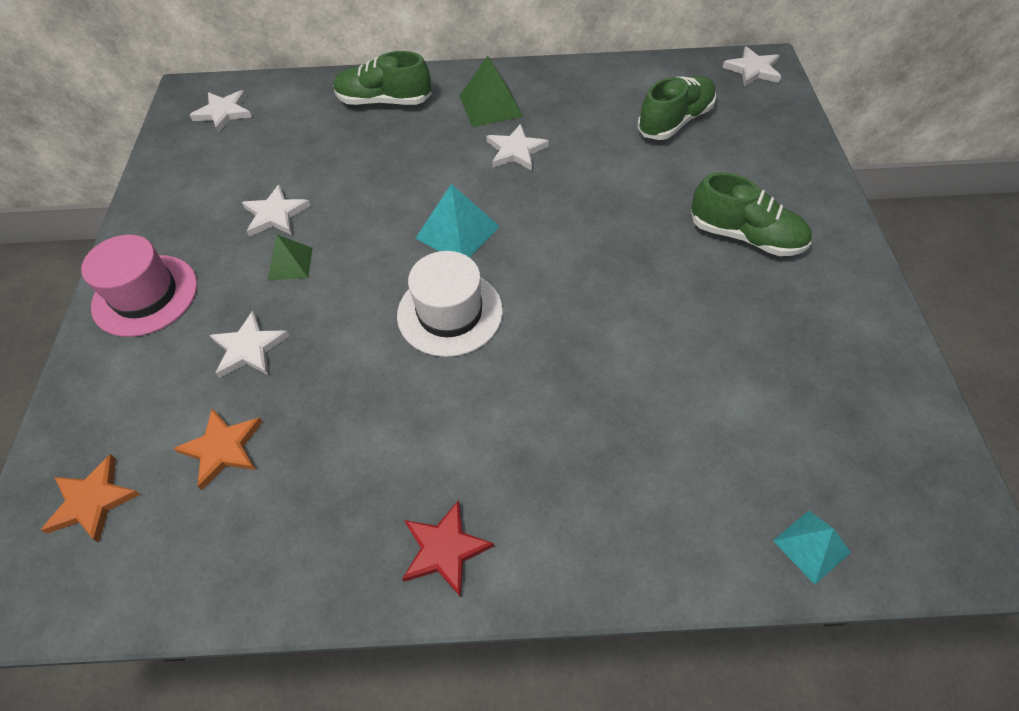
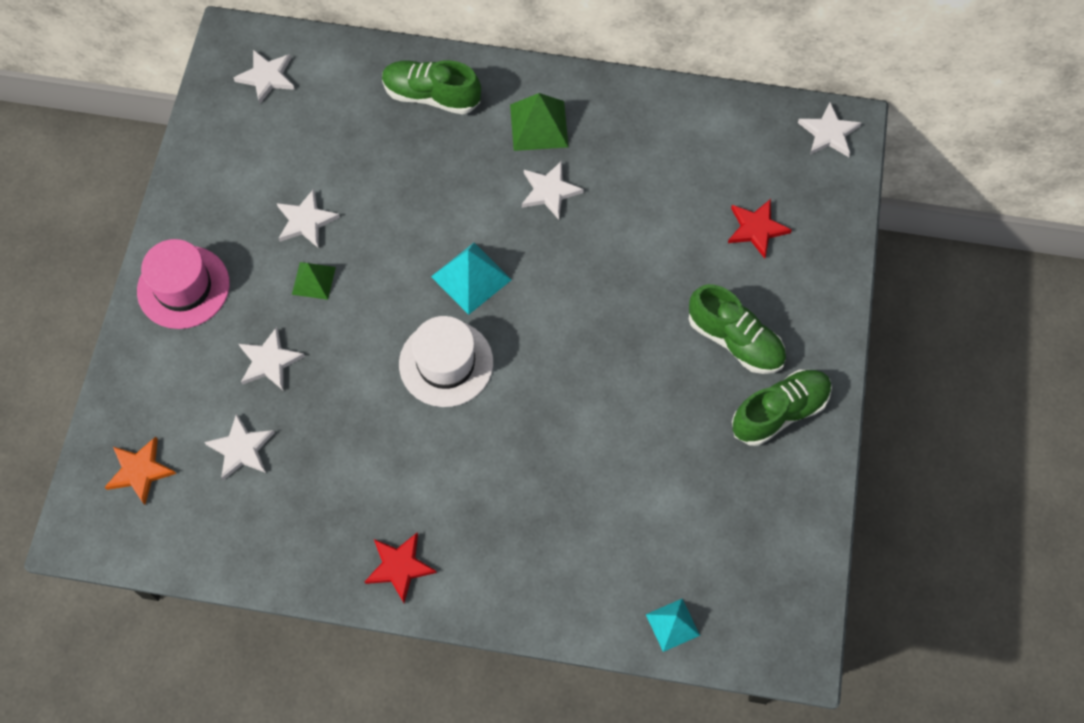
camera: 10 degrees right, 10 degrees up
(223, 448) = (241, 449): orange star -> white star
(674, 121) = (720, 187): green shoe -> green shoe (779, 412)
(722, 145) = (756, 229): none -> red star

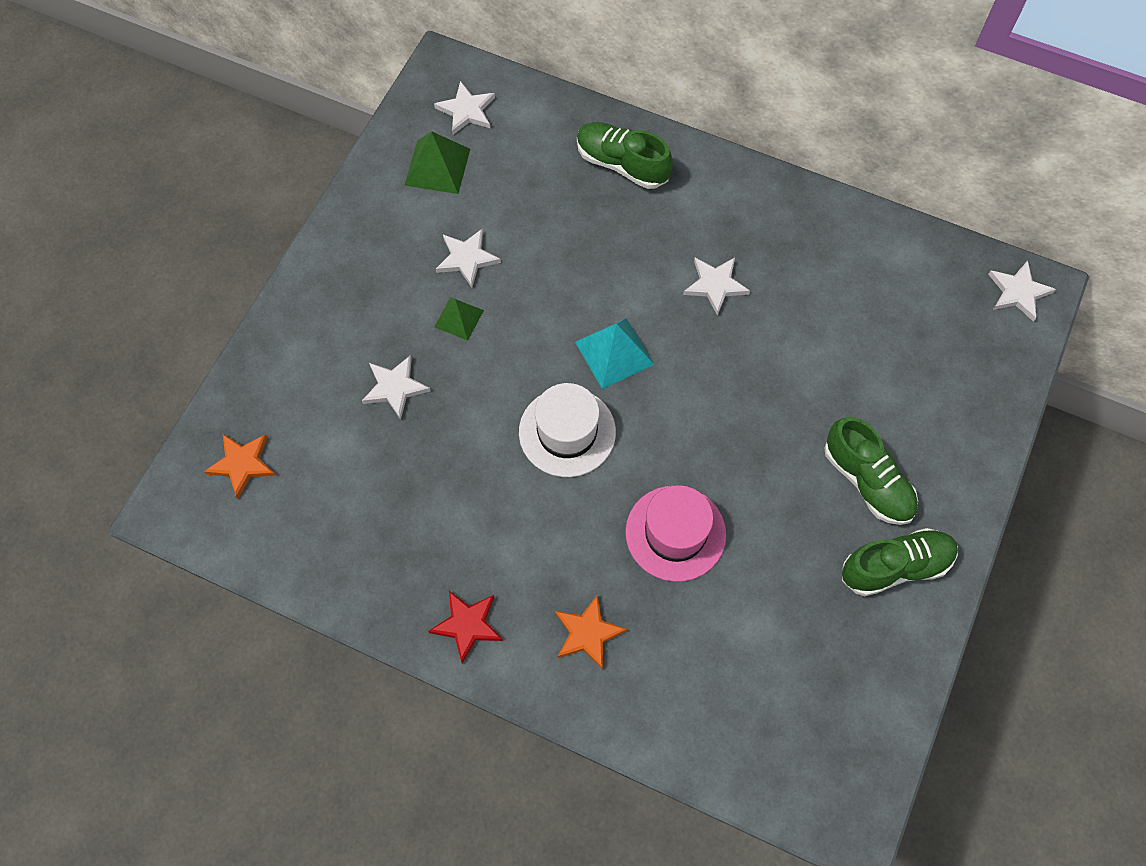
camera: 15 degrees right, 0 degrees up
(183, 287) = (332, 295): pink hat -> pink hat (675, 533)
(241, 449) = (344, 467): white star -> none
(514, 545) = (587, 633): none -> orange star
(538, 125) = (721, 217): green pyramid -> green pyramid (437, 166)
(672, 624) = (728, 759): turquoise pyramid -> none
(756, 229) = (918, 372): red star -> none

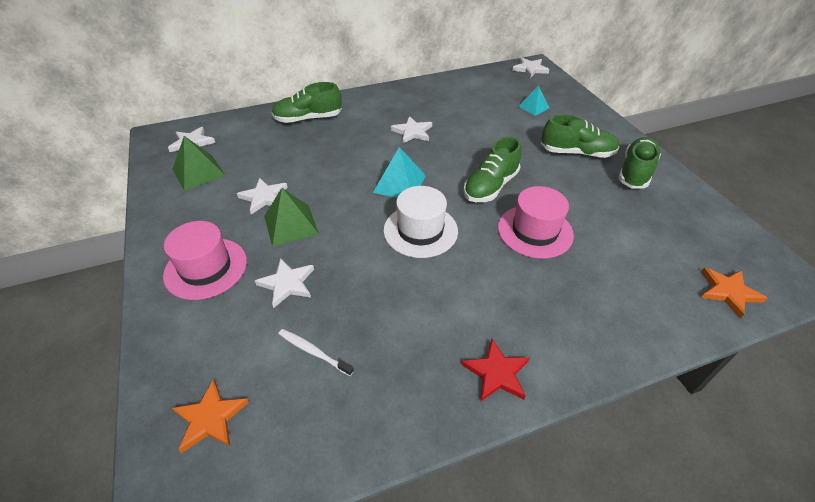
camera: 45 degrees left, 20 degrees down
(347, 310) = (206, 268): none -> pink hat
(355, 474) = (313, 351): none -> white toothbrush
(459, 318) = (291, 225): green pyramid -> green pyramid, size x1.56
(587, 633) = (564, 312): orange star -> orange star (728, 292)
(703, 440) = (490, 186): none -> green shoe
(920, 366) = (533, 107): none -> turquoise pyramid

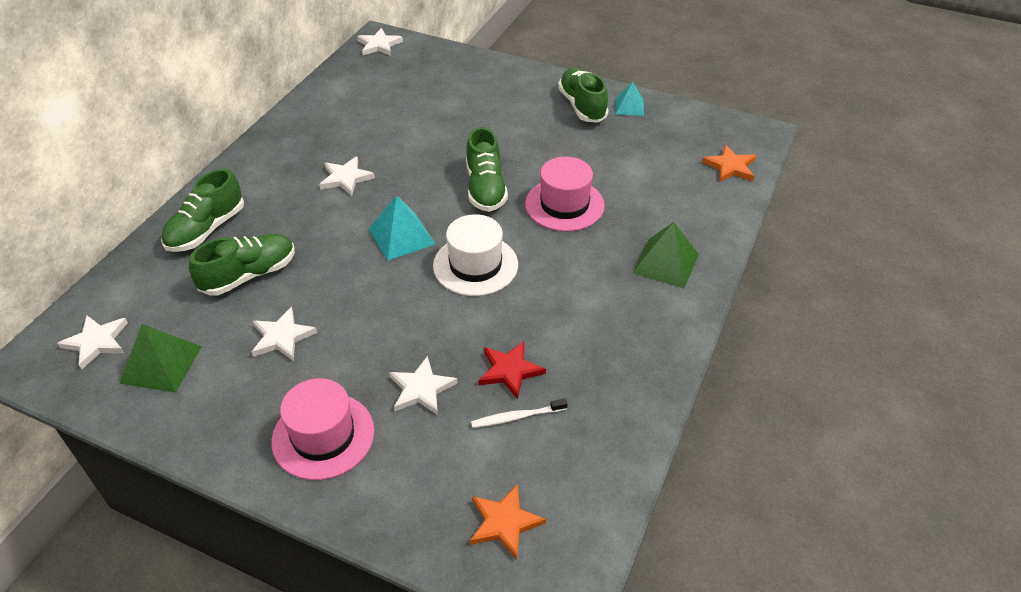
camera: 45 degrees left, 0 degrees up
(291, 225) = (350, 341): green pyramid -> green pyramid (665, 263)
(496, 373) = (657, 327): red star -> red star (510, 370)
(533, 107) = (431, 87): turquoise pyramid -> turquoise pyramid (629, 106)
(576, 153) = (519, 114): green shoe -> green shoe (249, 275)

